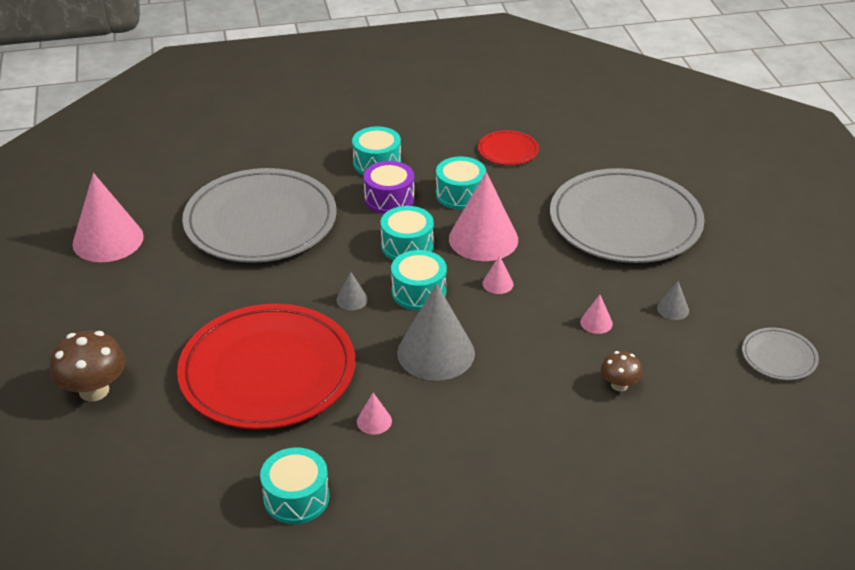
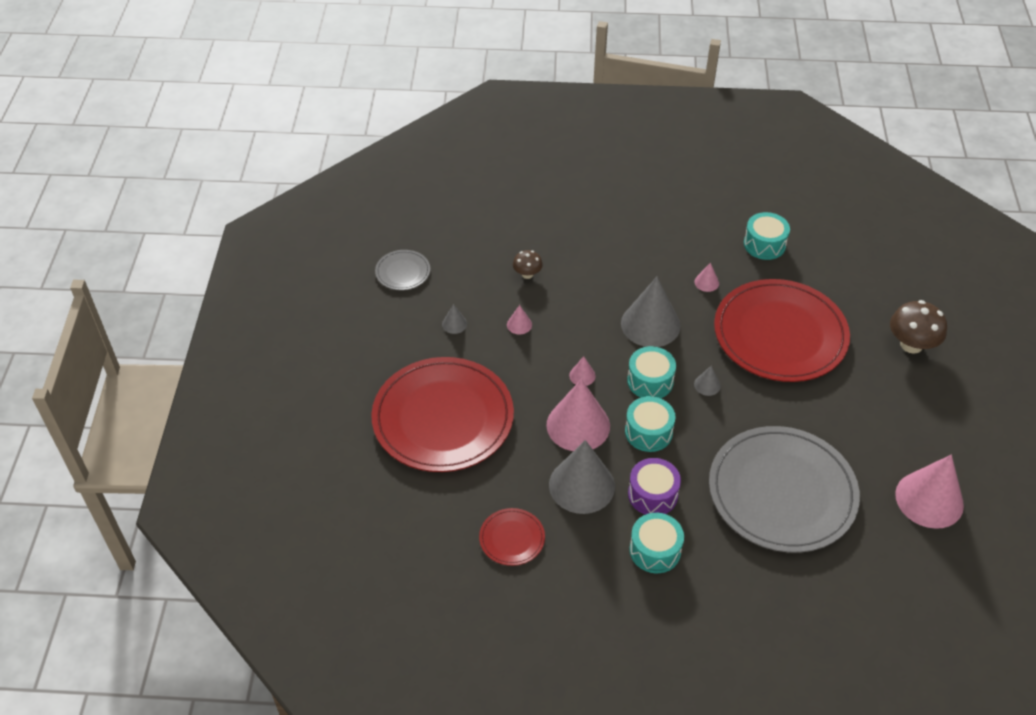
camera: 165 degrees left, 10 degrees up
(460, 194) = (581, 485): turquoise drum -> grey cone
(625, 221) = (443, 418): grey plate -> red plate

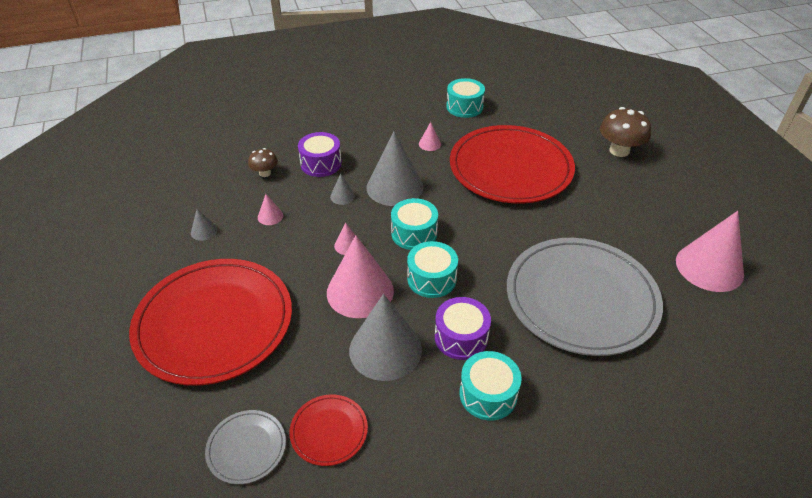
camera: 20 degrees left, 5 degrees down
(403, 272) = (139, 198): grey plate -> grey plate (246, 448)
(586, 277) = (321, 163): none -> purple drum
(707, 385) = (467, 223): grey cone -> grey cone (342, 196)

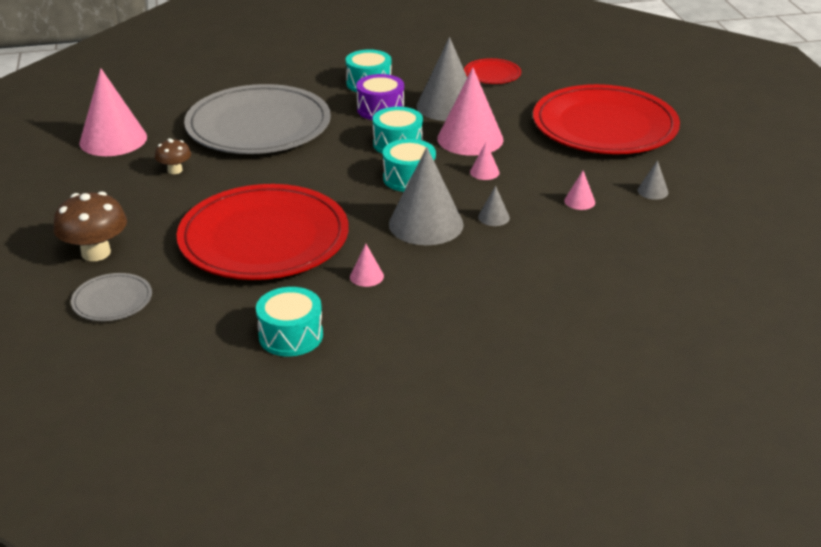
camera: 175 degrees left, 10 degrees down
(246, 448) = (551, 70): grey plate -> grey plate (112, 300)
(265, 173) = (603, 249): brown mushroom -> brown mushroom (175, 170)
(321, 163) = (527, 257): purple drum -> none

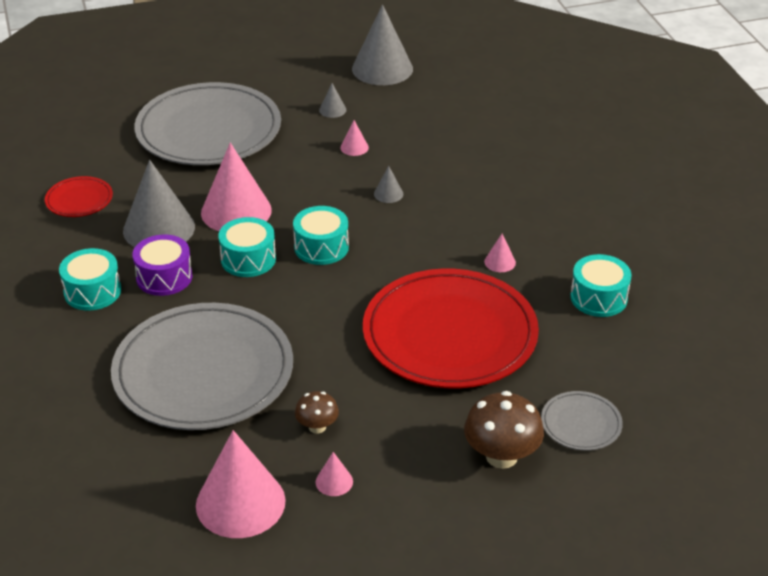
camera: 95 degrees left, 5 degrees up
(426, 224) = (406, 232): grey cone -> grey cone (382, 69)
(484, 172) = (305, 200): pink cone -> pink cone (334, 481)
(604, 126) = (208, 130): red plate -> grey plate

